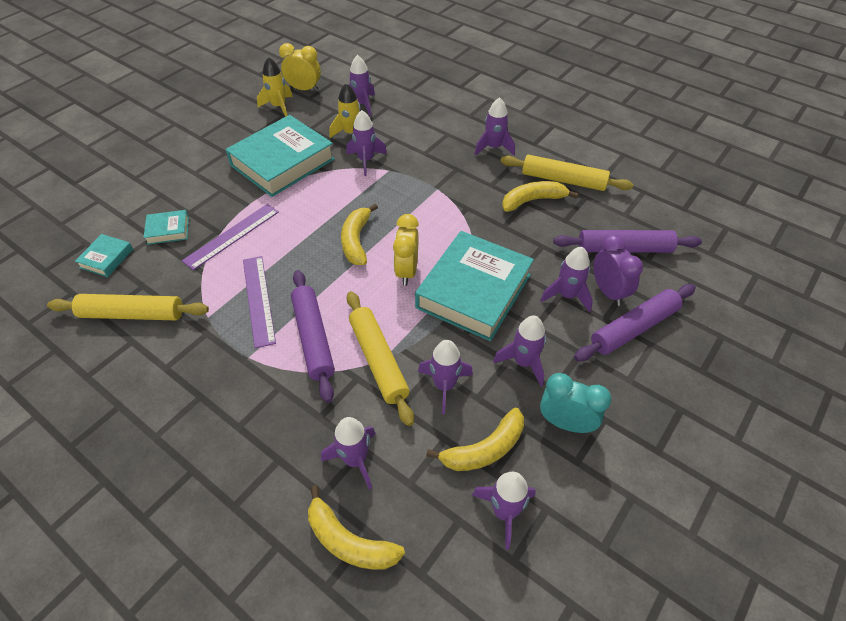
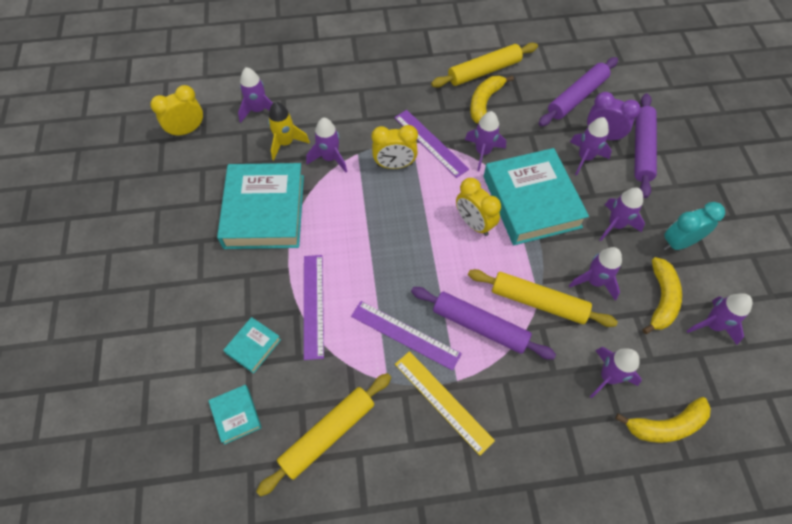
camera: 45 degrees left, 10 degrees up
(221, 361) = (443, 401): none -> yellow ruler
(279, 107) = (188, 163): yellow rocket -> none
(356, 241) = (411, 229): yellow banana -> none
(404, 194) = (394, 165): none -> yellow clock
(450, 198) = (430, 143): none -> purple ruler
(493, 148) = (408, 78): purple rocket -> purple rocket (483, 152)

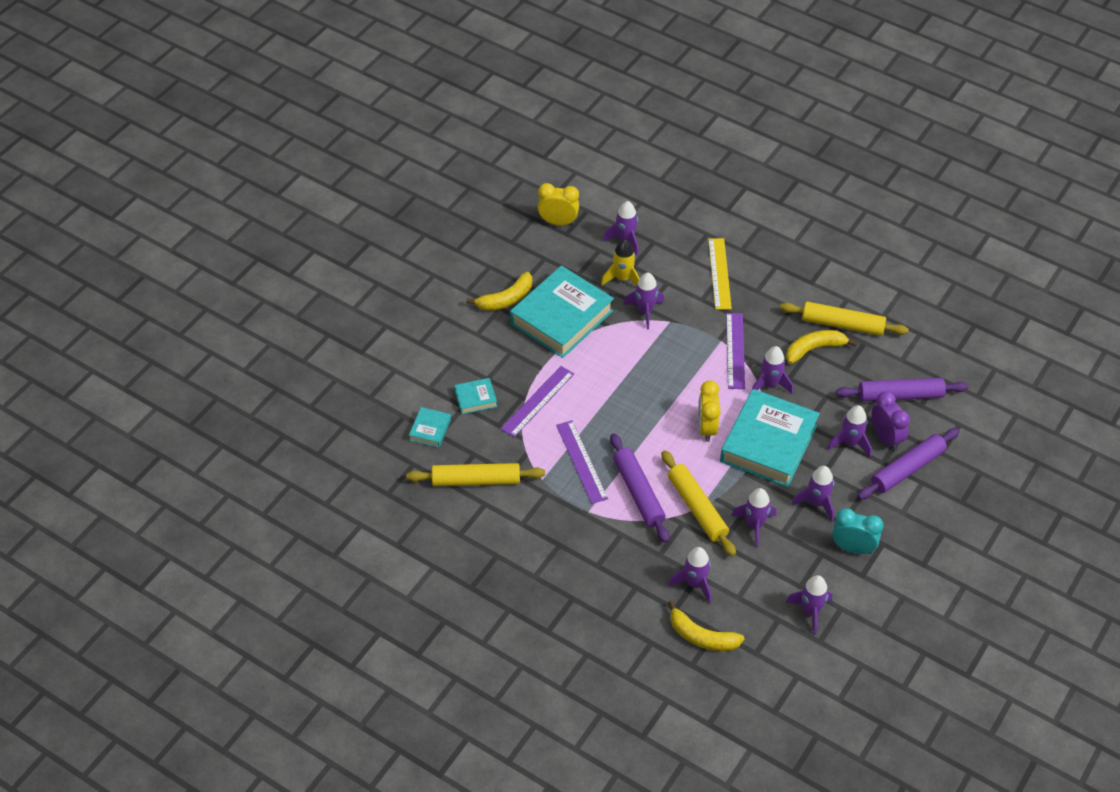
camera: 40 degrees right, 10 degrees down
(394, 165) = (689, 348): yellow clock -> none
(443, 401) = (567, 516): yellow ruler -> yellow ruler (719, 273)
(661, 299) = (791, 570): yellow banana -> yellow banana (506, 299)

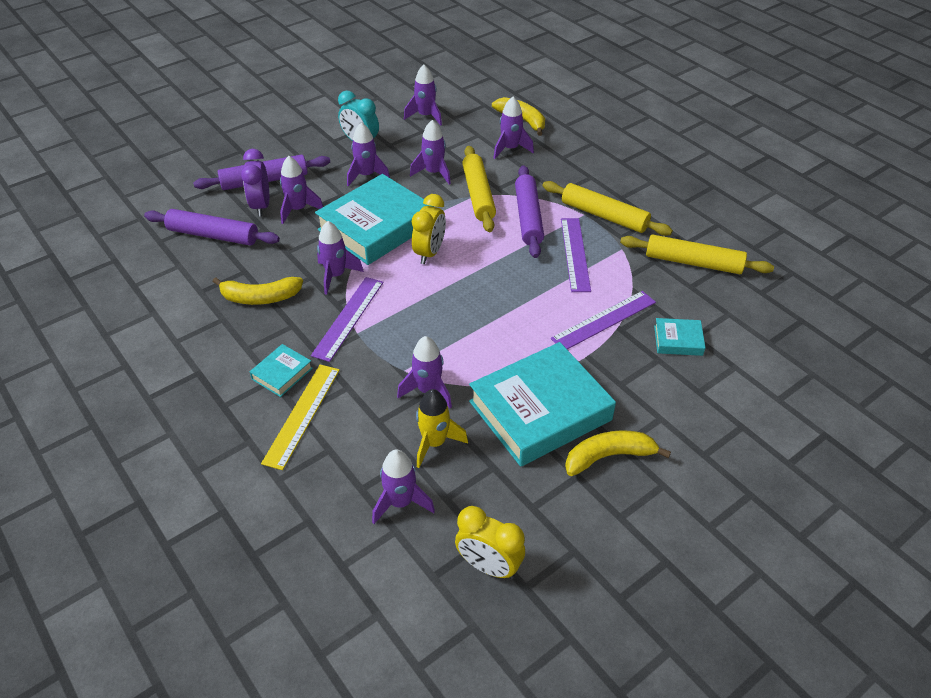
camera: 160 degrees left, 5 degrees down
(430, 430) = (738, 320): turquoise book -> turquoise book (282, 373)
(842, 325) = (207, 314): yellow rolling pin -> yellow rolling pin (604, 216)

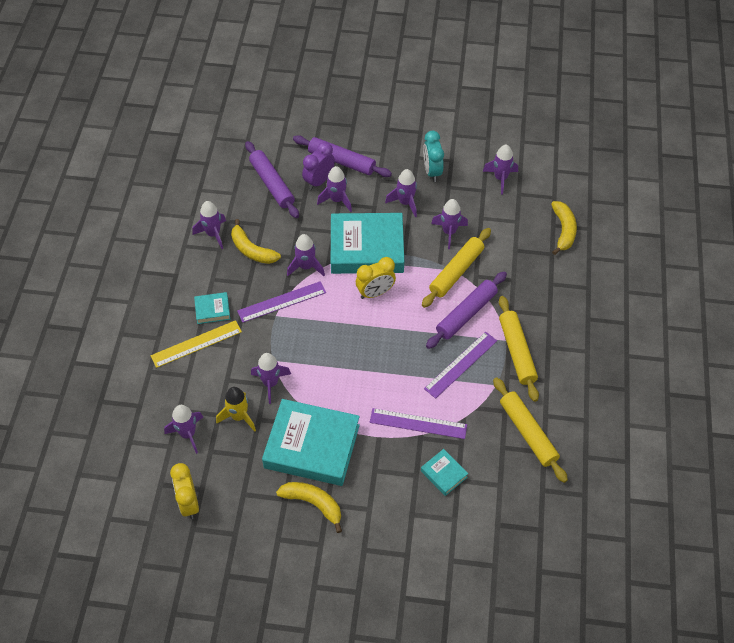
camera: 45 degrees right, 10 degrees up
(510, 149) = (523, 250): purple rocket -> purple rocket (213, 234)

